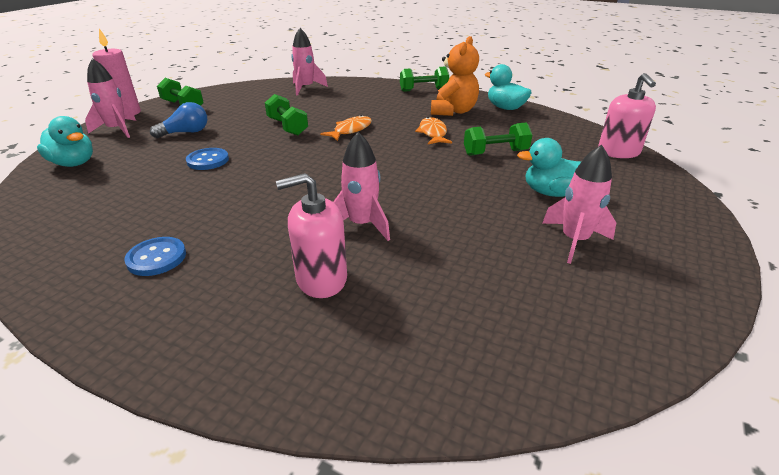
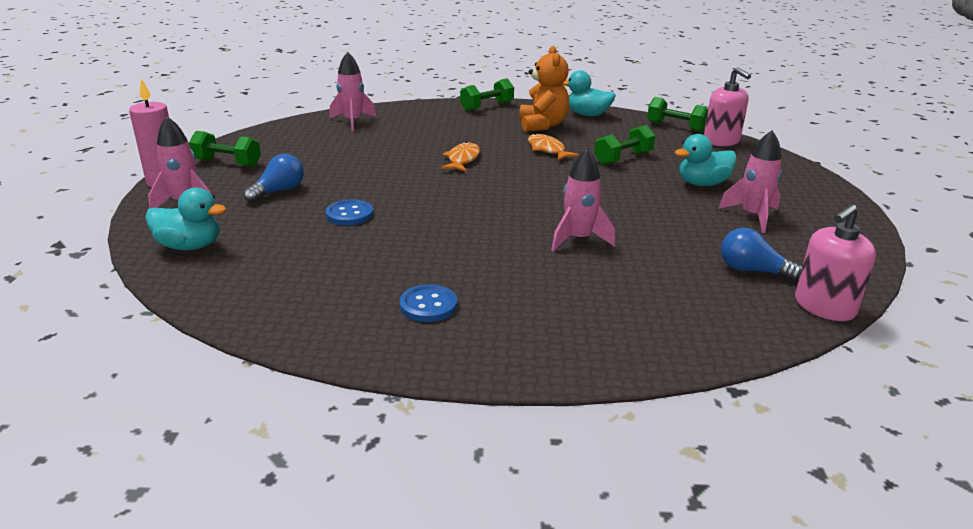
camera: 25 degrees left, 5 degrees down
(287, 127) = (390, 166): green dumbbell -> green dumbbell (676, 127)
(321, 279) = (596, 285): pink soap dispenser -> pink soap dispenser (824, 307)
(508, 308) = (752, 271): none -> blue light bulb

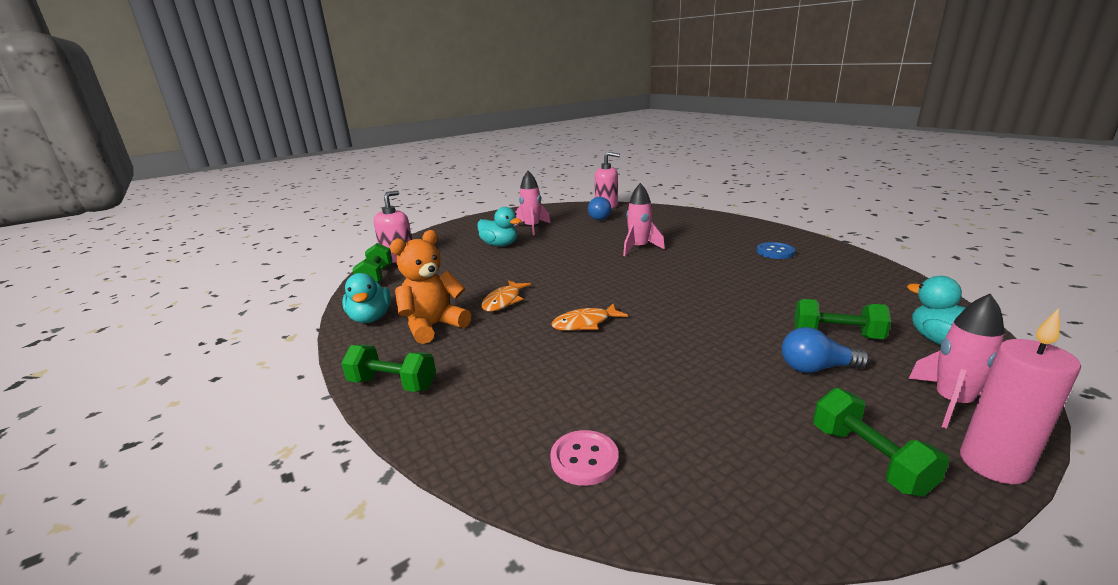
camera: 125 degrees left, 5 degrees down
(349, 214) = (764, 315): blue button -> none
(353, 122) = (584, 459): pink rocket -> pink button
(623, 158) = (484, 273): green dumbbell -> green dumbbell (836, 335)

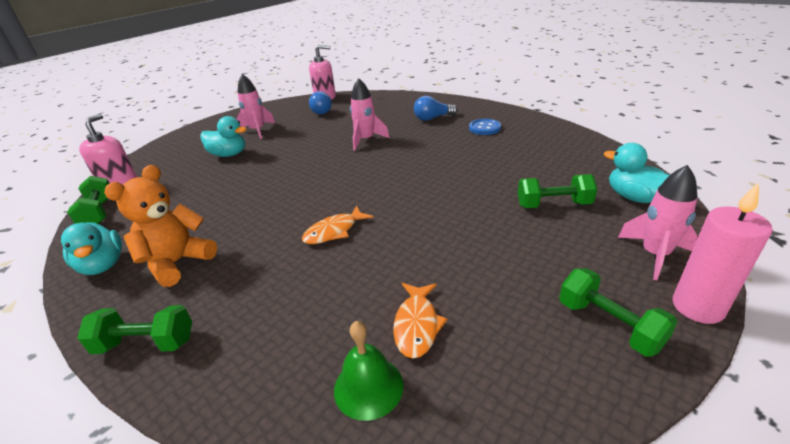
camera: 15 degrees left, 10 degrees up
(503, 301) = (247, 219): orange fish -> orange fish (417, 325)
(584, 459) = (368, 387): pink button -> green bell
(816, 368) = (546, 241): blue light bulb -> blue light bulb (433, 118)

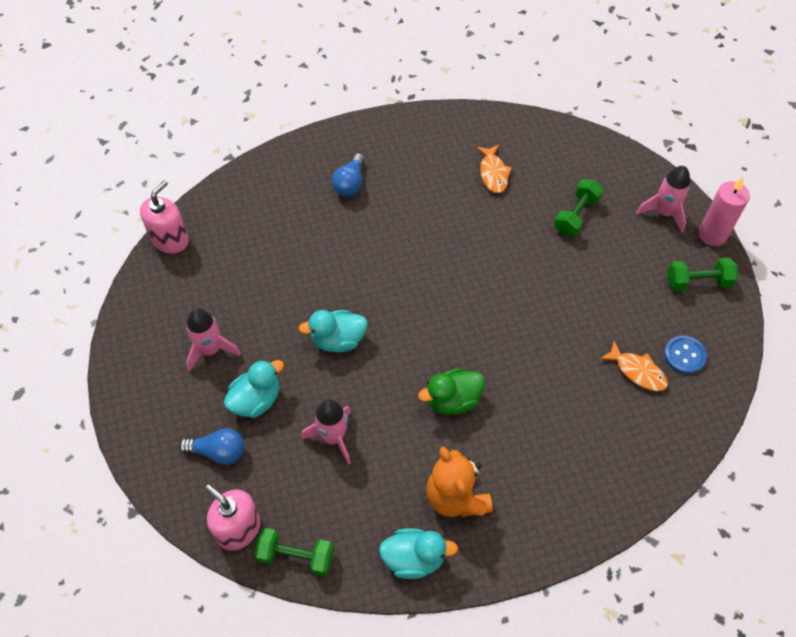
camera: 60 degrees left, 25 degrees up
(146, 343) = (548, 535): green dumbbell -> none
(281, 222) = (452, 400): none -> green duck
(320, 111) = (215, 266): blue light bulb -> blue light bulb (218, 451)
(334, 231) = (498, 368): orange fish -> orange fish (493, 173)
(366, 140) = (346, 264): pink rocket -> pink rocket (333, 437)
(368, 387) = (667, 420): green bell -> none
(484, 128) = (416, 163): blue button -> blue button (684, 355)
(634, 197) = (604, 167): turquoise duck -> turquoise duck (338, 340)

